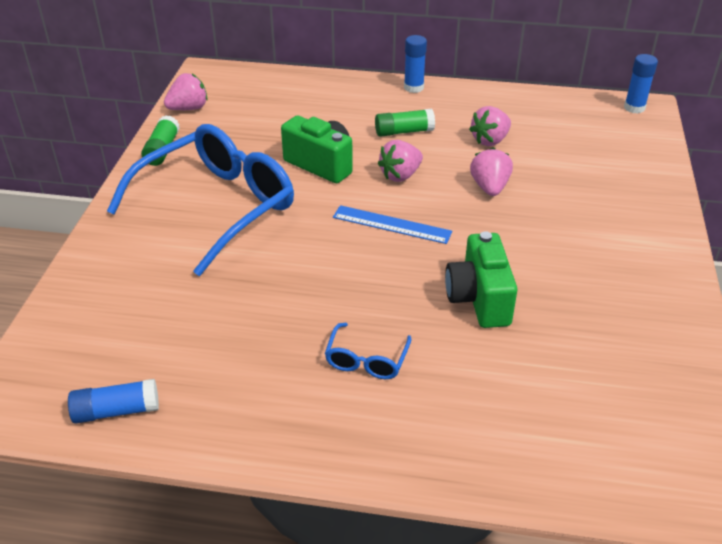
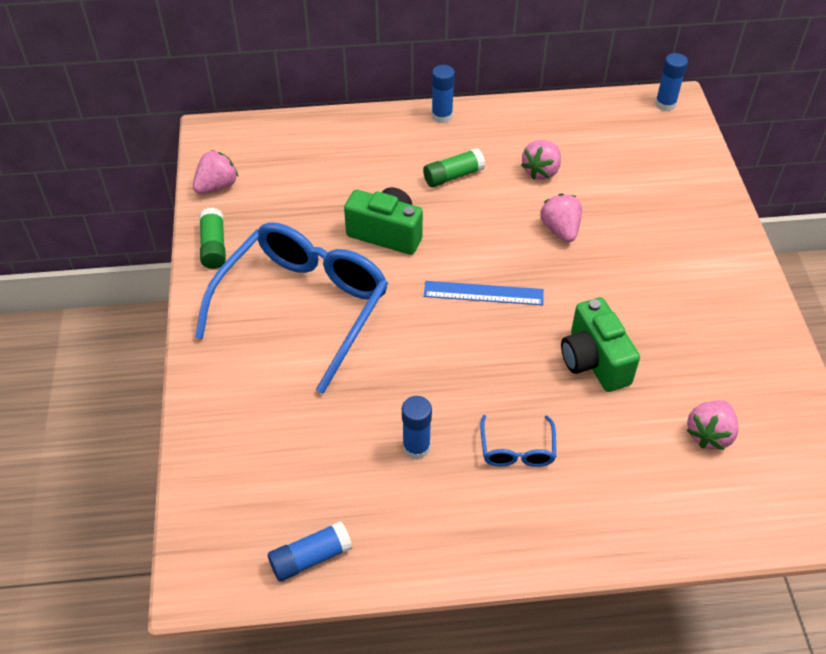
camera: 15 degrees left, 10 degrees up
(266, 338) = (416, 447): none -> blue glue stick
(400, 175) = (470, 232): pink strawberry -> pink strawberry (709, 434)

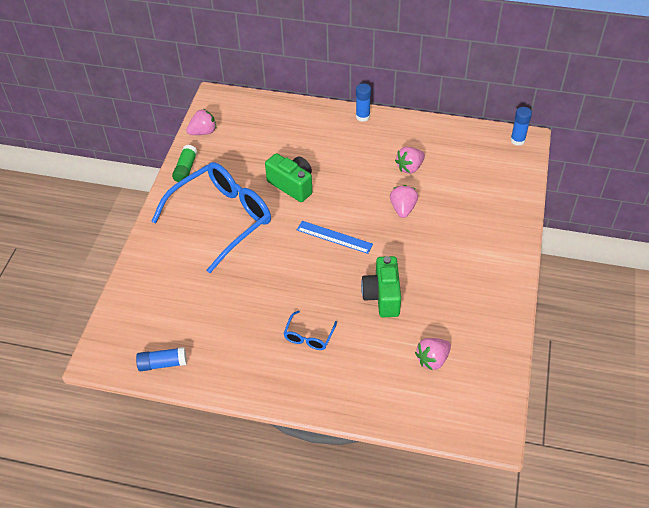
camera: 20 degrees right, 0 degrees up
(416, 447) = (250, 319): blue glue stick -> none
(453, 176) = (351, 158): green glue stick -> none

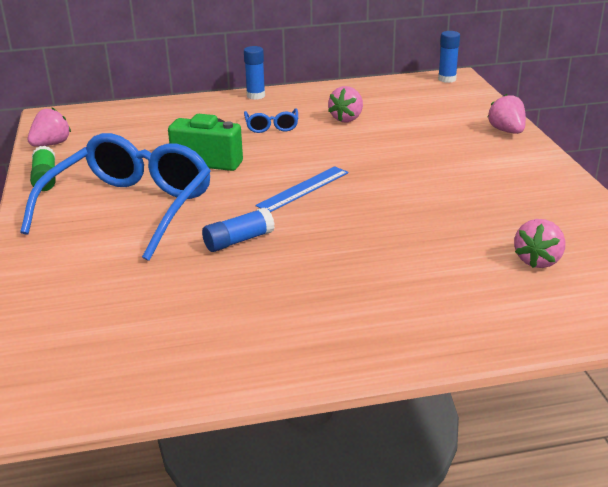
camera: 25 degrees left, 20 degrees down
(163, 363) = (135, 381): blue glue stick -> blue glue stick (239, 240)
(309, 336) = (349, 285): blue glasses -> blue glasses (272, 127)
(334, 237) = (303, 189): blue ruler -> blue ruler turned 45 degrees counterclockwise
(382, 296) = (415, 222): green camera -> none
(403, 208) = (369, 149): pink strawberry -> pink strawberry (506, 131)

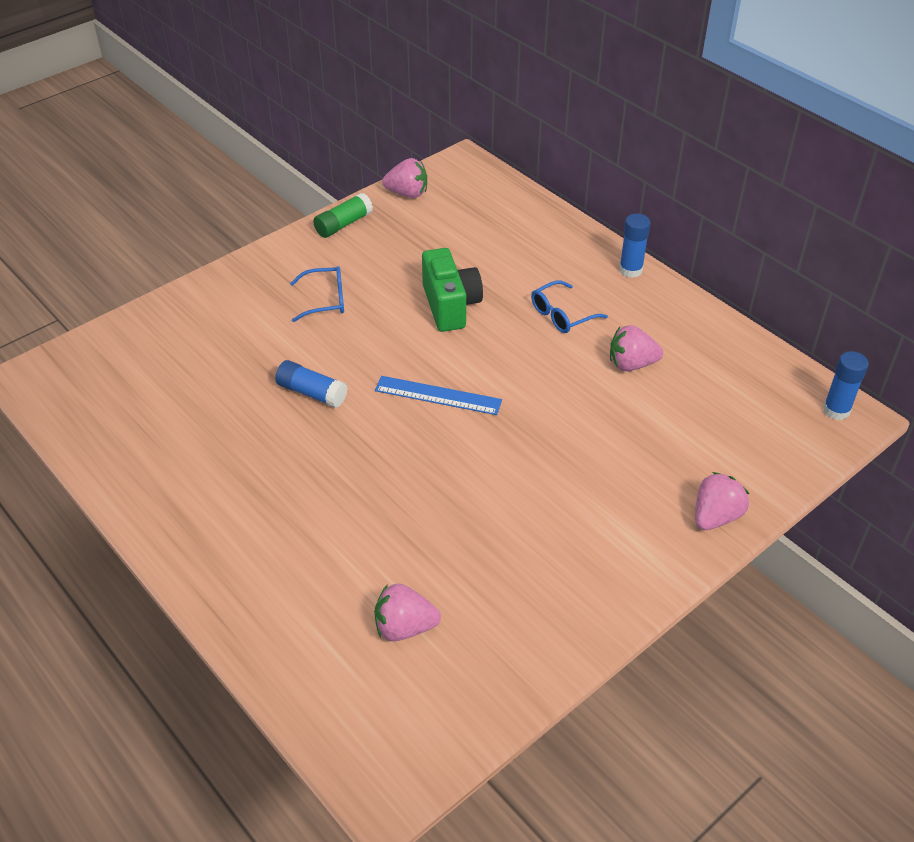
camera: 60 degrees right, 15 degrees up
(131, 208) = (326, 300): blue glasses -> blue glasses, size x0.42

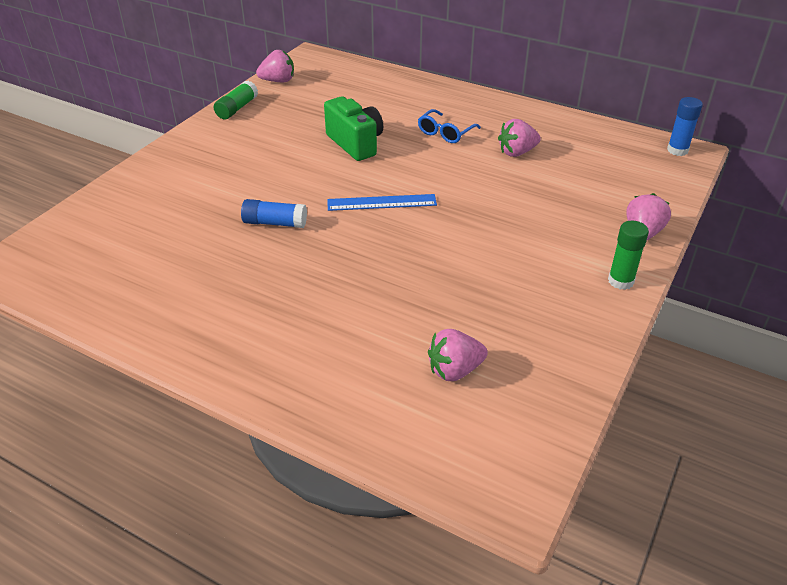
camera: 20 degrees left, 5 degrees down
(326, 300) = (250, 159): blue glasses -> none
(630, 270) = (478, 97): blue glue stick -> none
(648, 573) = (620, 281): none -> green glue stick

